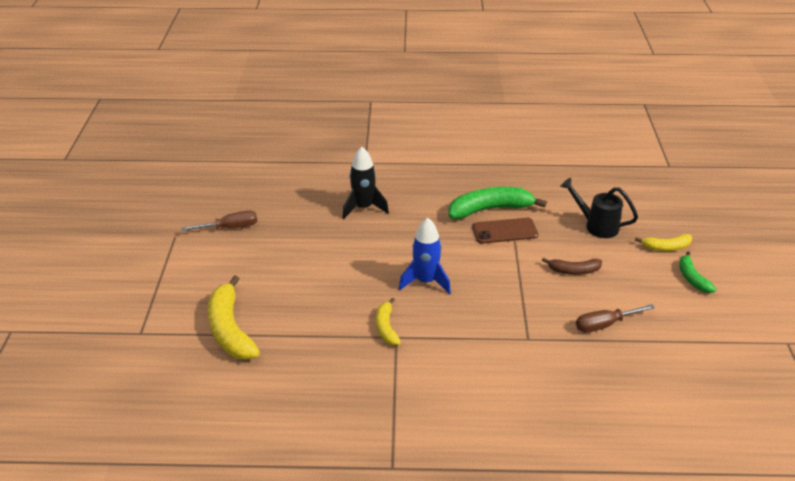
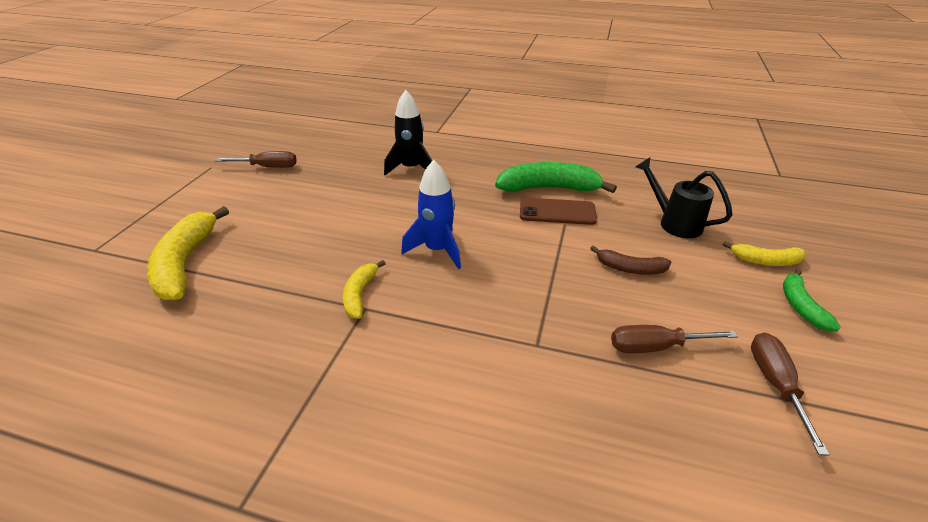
camera: 15 degrees right, 0 degrees up
(681, 334) = (775, 384): none -> brown screwdriver

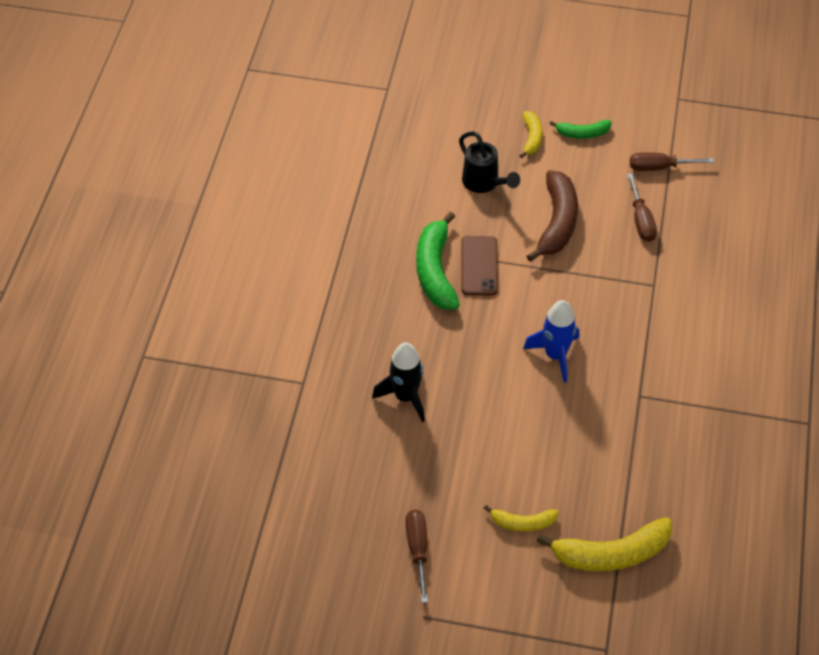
camera: 95 degrees left, 15 degrees up
(360, 294) = (624, 402): yellow banana -> yellow banana (522, 523)
(630, 269) = (557, 222): brown banana -> brown banana, size x1.82
(673, 222) = (484, 184): black watering can -> black watering can turned 75 degrees counterclockwise

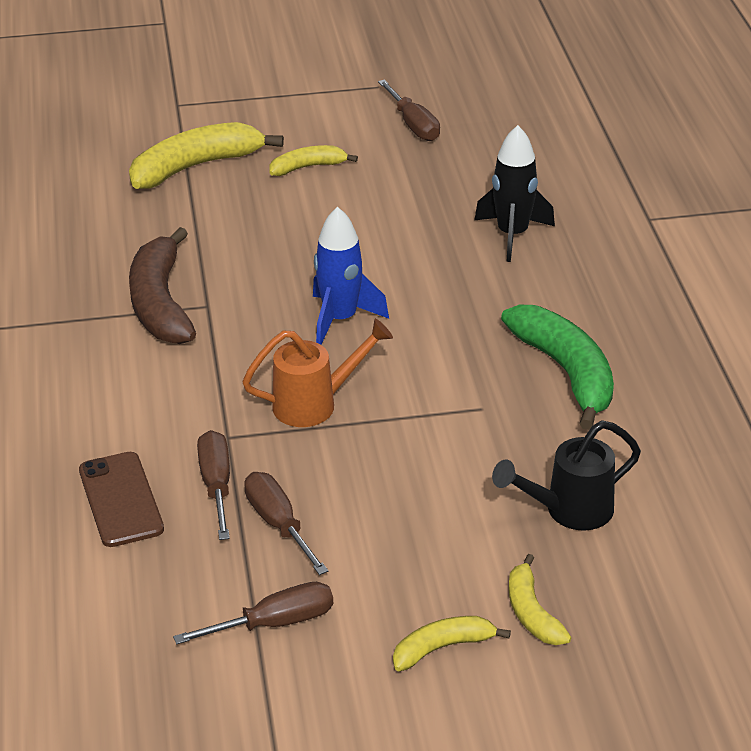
camera: 160 degrees right, 15 degrees down
(479, 266) = (506, 394): brown phone -> brown phone (121, 500)
(484, 184) = (568, 511): black watering can -> black watering can turned 60 degrees counterclockwise
(557, 222) = (417, 484): brown banana -> brown banana (160, 303)
(582, 133) = (442, 647): green banana -> yellow banana
(594, 293) = (315, 404): none -> orange watering can
(668, 254) = (216, 485): none -> brown screwdriver

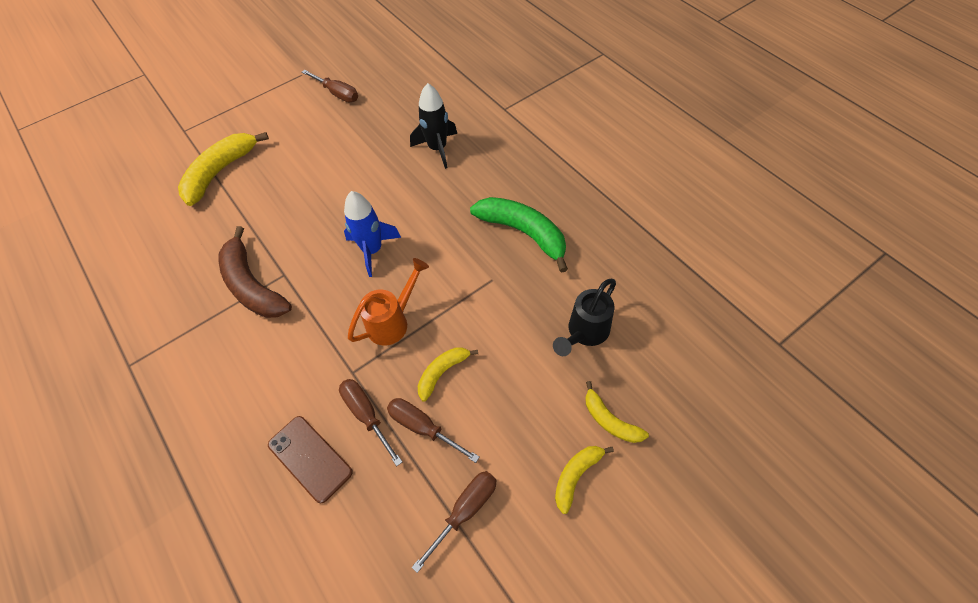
camera: 25 degrees left, 20 degrees up
(308, 167) = (291, 146): yellow banana -> yellow banana (442, 372)

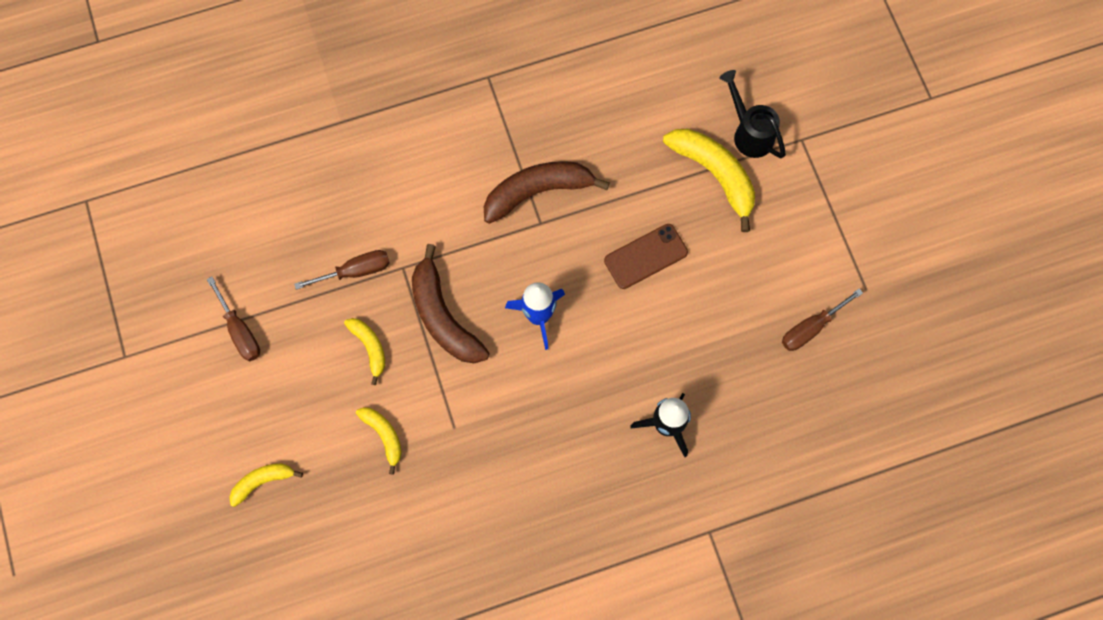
camera: 105 degrees right, 15 degrees up
(310, 458) = (335, 218): brown phone -> brown phone (645, 256)
(393, 321) = (443, 316): orange watering can -> brown banana
(423, 428) = (324, 316): brown screwdriver -> none
(524, 233) = (501, 482): green banana -> none
(576, 476) = (229, 431): yellow banana -> yellow banana (384, 435)
(584, 333) = (356, 496): black watering can -> black watering can (749, 132)

